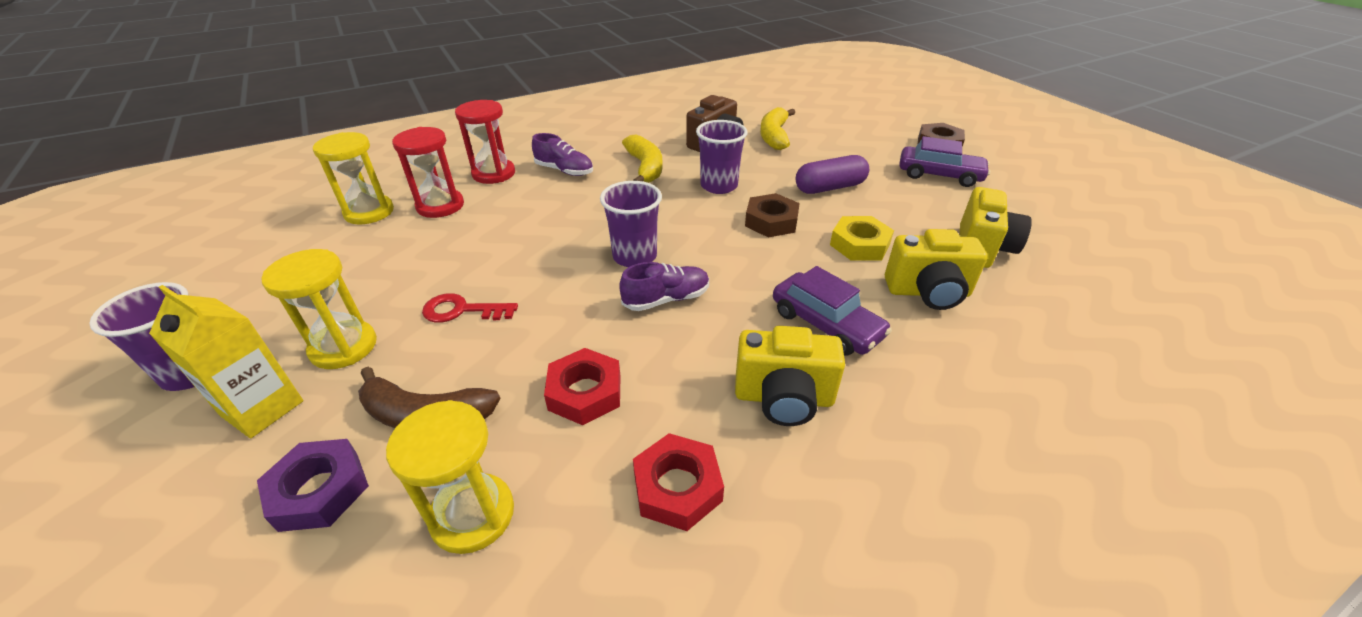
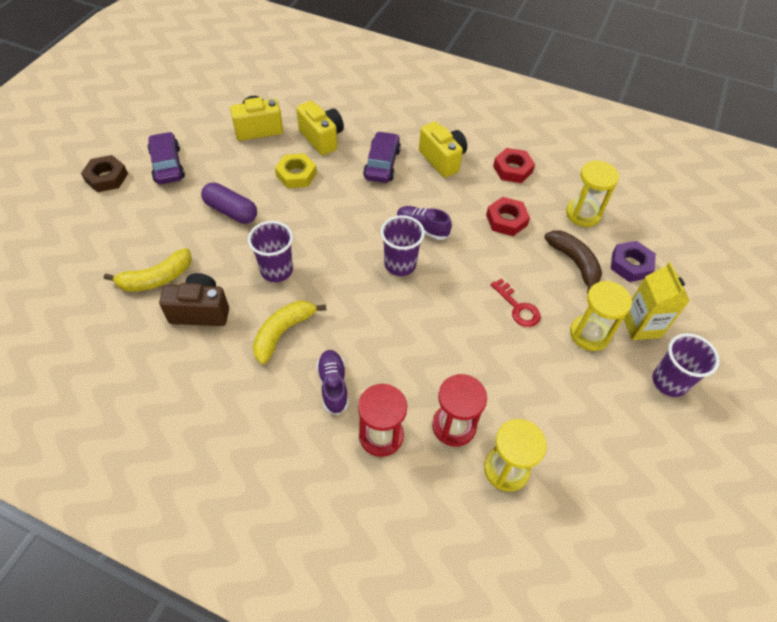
camera: 130 degrees left, 15 degrees up
(771, 221) = (303, 221): brown nut -> none

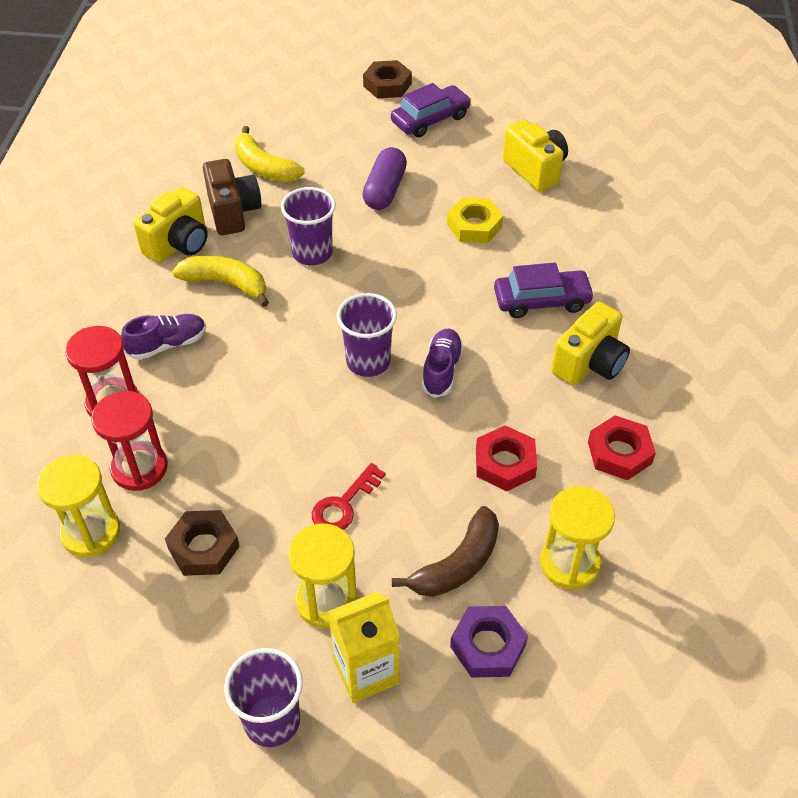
camera: 75 degrees right, 5 degrees down
(322, 138) = (554, 230): yellow camera -> yellow camera (179, 244)
(535, 396) = (203, 547): none -> brown nut

